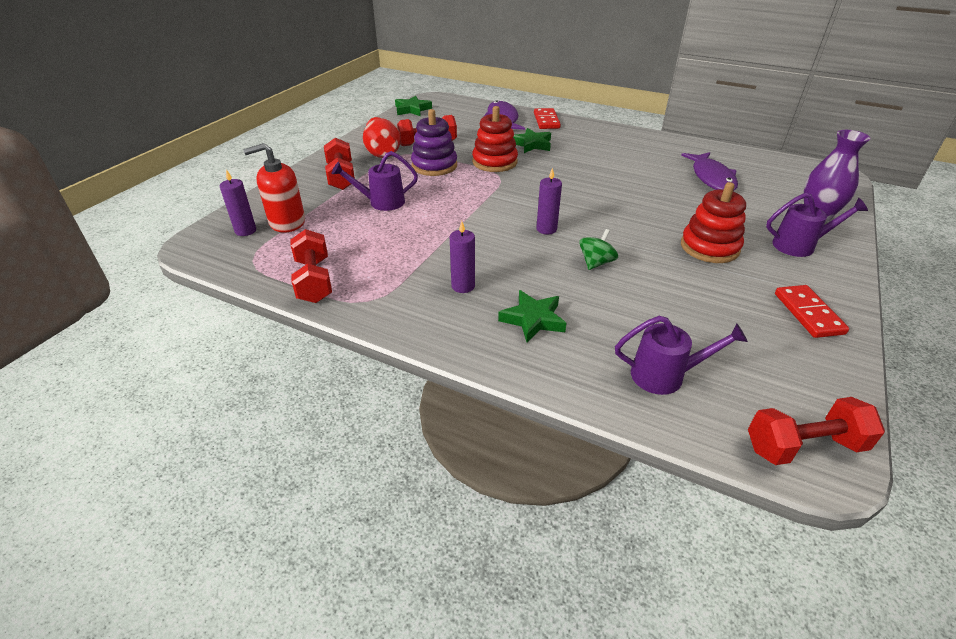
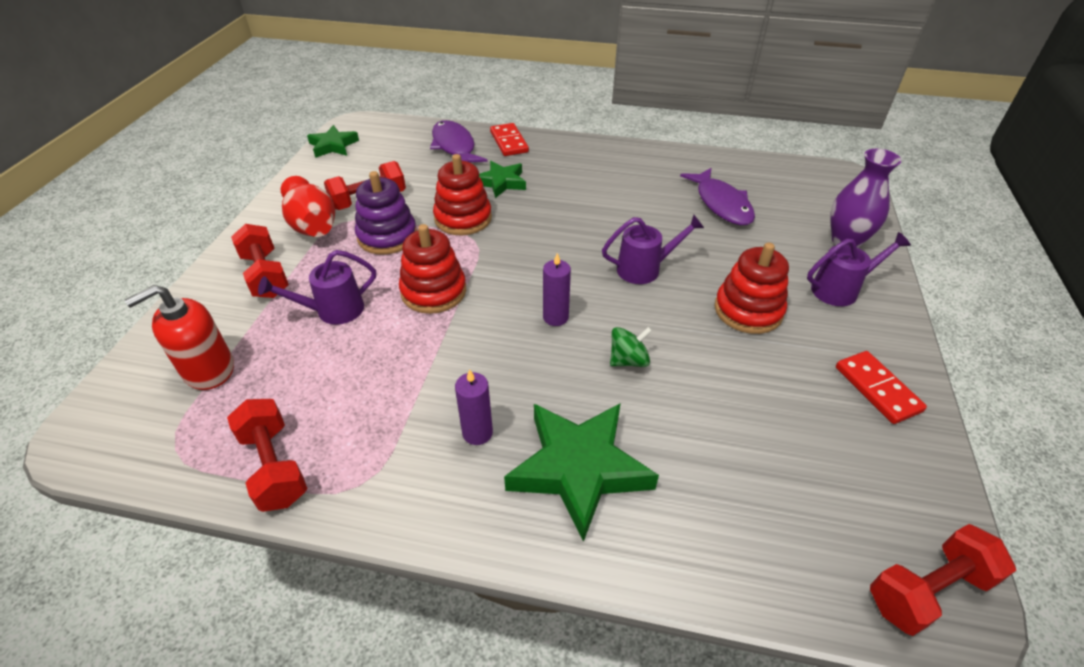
camera: 15 degrees left, 5 degrees up
(245, 231) = (151, 396): purple candle -> none
(458, 201) = (433, 291): none -> red stacking toy
(533, 319) = (578, 469): green star -> green star, size x1.73
(596, 263) = (628, 360): green spinning top -> green spinning top turned 45 degrees clockwise
(666, 375) = (755, 521): purple watering can -> purple watering can (645, 269)

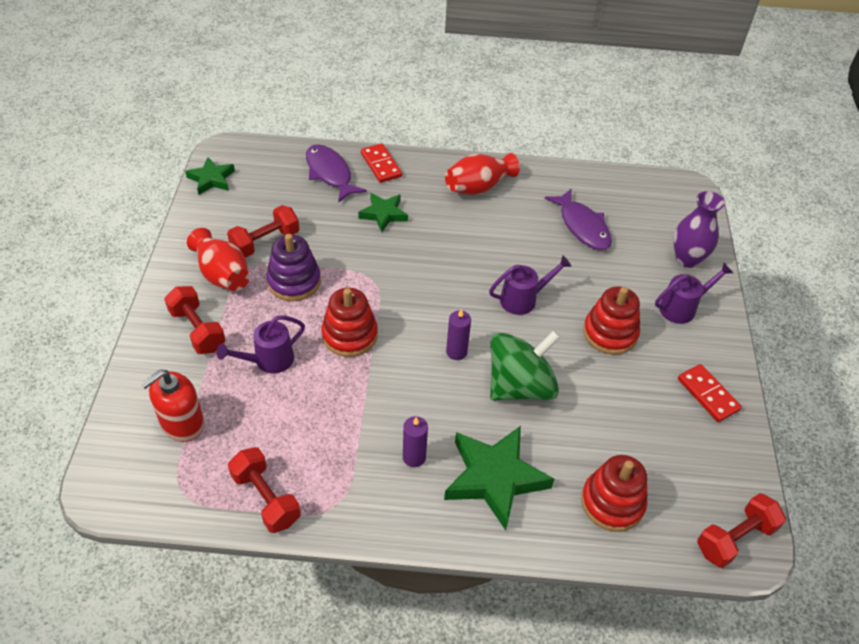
camera: 10 degrees left, 5 degrees up
(463, 218) = (357, 257): red stacking toy -> red stacking toy (612, 502)
(609, 164) = (478, 187): none -> red vase
(628, 360) = (520, 386): green spinning top -> green spinning top, size x2.16

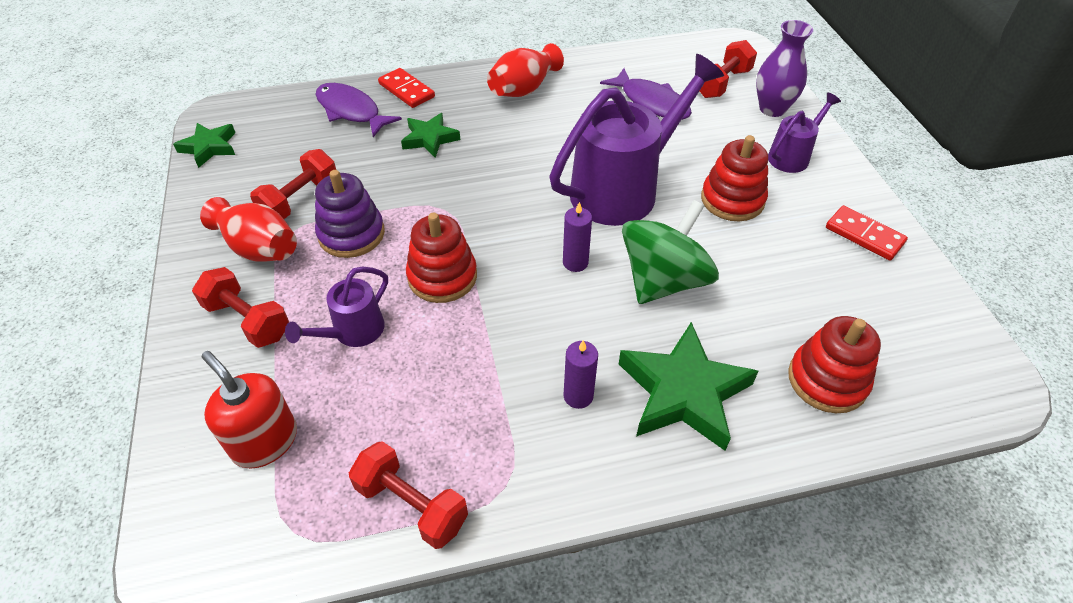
camera: 15 degrees left, 0 degrees up
(182, 423) = (265, 441): red soap dispenser -> red soap dispenser turned 105 degrees clockwise
(524, 299) = (624, 188): purple watering can -> purple watering can, size x2.03
(735, 538) = (975, 379): red dumbbell -> red dumbbell (722, 83)

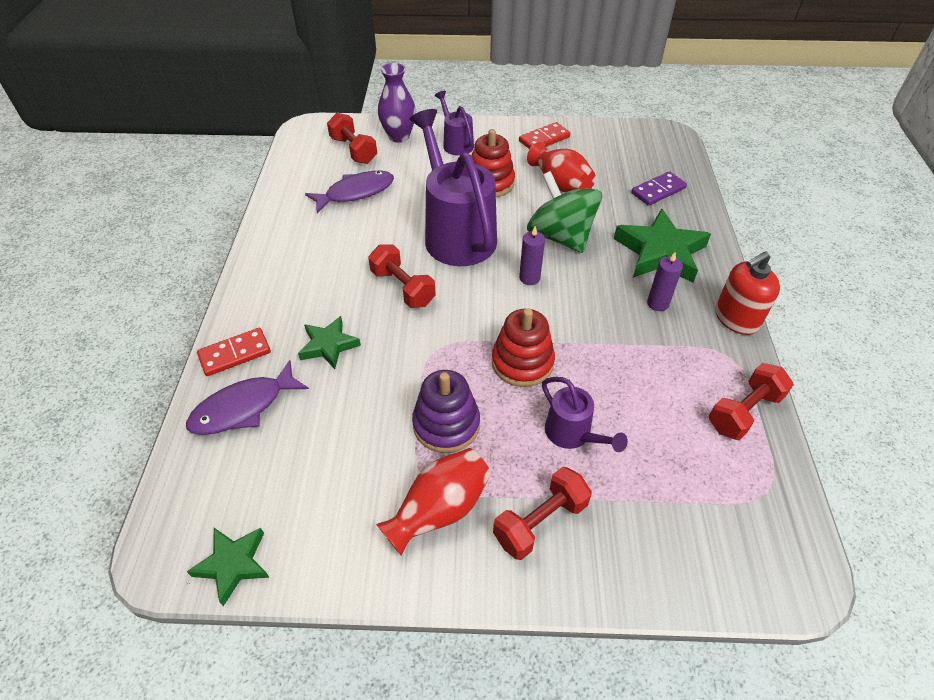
camera: 75 degrees left, 0 degrees up
(265, 441) = (683, 509): red soap dispenser -> red soap dispenser (736, 319)
(300, 199) = (376, 466): red dumbbell -> red dumbbell (403, 288)
(524, 89) = (289, 264): red vase -> red vase (560, 184)
(827, 380) = (658, 191): red stacking toy -> purple domino

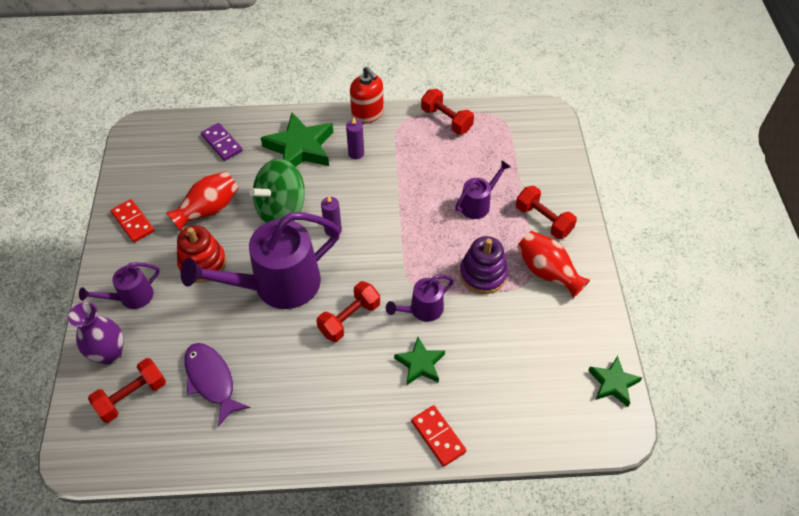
camera: 95 degrees left, 5 degrees up
(243, 407) = (491, 413): purple fish -> none
(401, 353) = (422, 310): none -> purple watering can
(522, 362) = (421, 232): red stacking toy -> none

